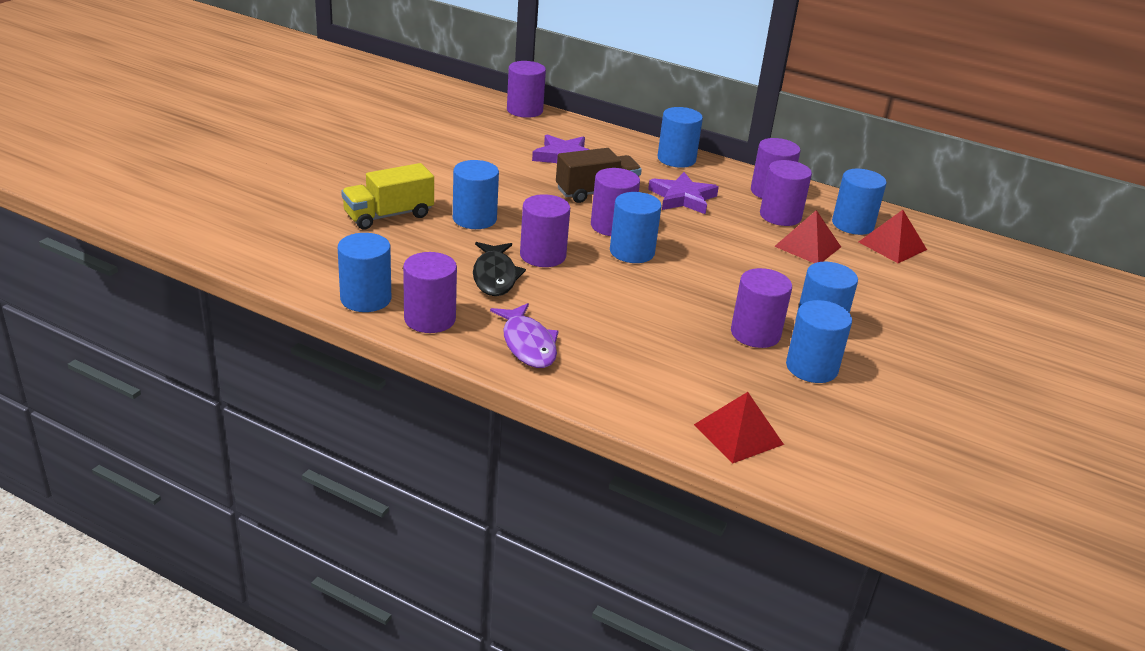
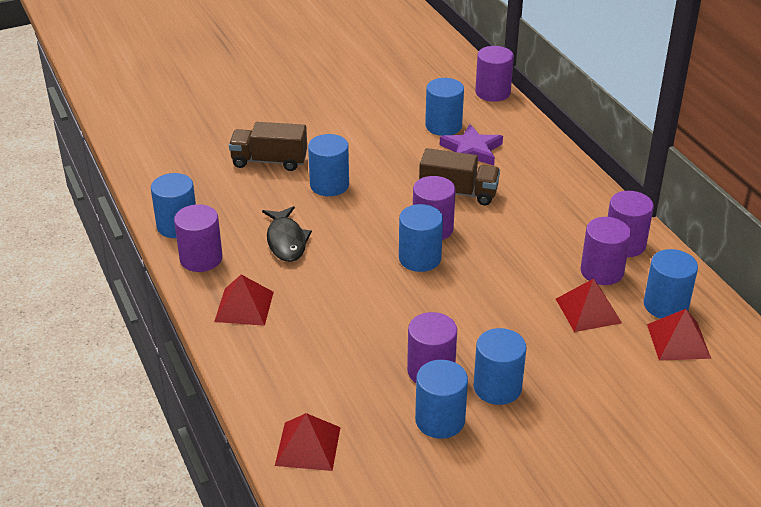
camera: 40 degrees right, 5 degrees up
(388, 215) = (269, 161): yellow truck -> brown truck
(495, 276) = (286, 241): black fish -> black fish turned 45 degrees counterclockwise
(528, 344) = (244, 306): purple fish -> red pyramid
(543, 255) = (343, 236): purple cylinder -> none
(676, 159) = (574, 182): blue cylinder -> blue cylinder (443, 126)
(682, 198) = (529, 223): purple star -> none

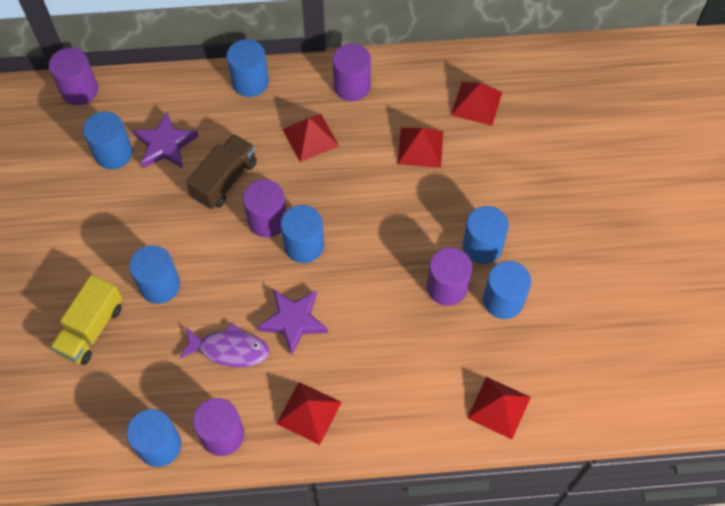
camera: 70 degrees left, 25 degrees up
(269, 161) = (91, 329): brown truck -> yellow truck
(286, 241) = (229, 349): black fish -> purple fish
(335, 272) = (293, 321): none -> purple star
(543, 232) = (310, 137): none -> red pyramid
(602, 271) = (378, 117): purple cylinder -> none
(665, 305) = (435, 92): blue cylinder -> blue cylinder (250, 82)

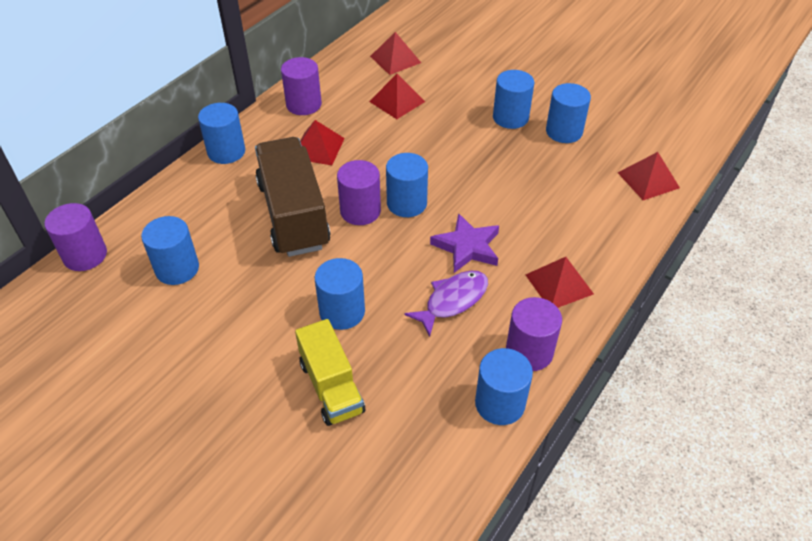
camera: 50 degrees left, 15 degrees down
(165, 145) = (214, 231): purple star -> none
(224, 180) = (293, 215): brown truck -> brown truck, size x1.61
(447, 287) = (525, 151): purple cylinder -> none

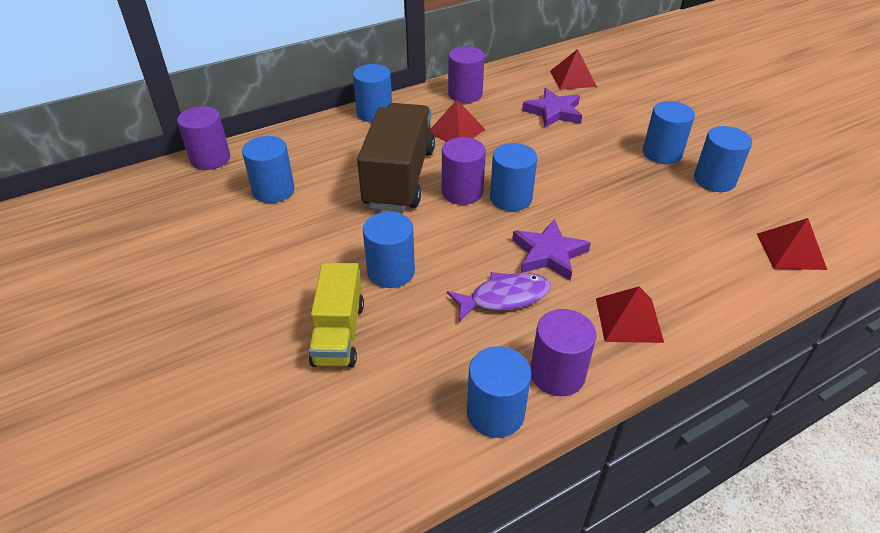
camera: 25 degrees right, 5 degrees down
(397, 101) = (553, 112): red pyramid -> purple star

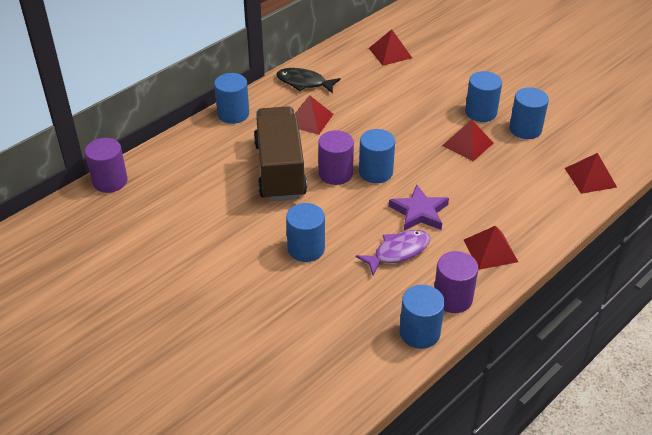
camera: 15 degrees left, 0 degrees up
(273, 190) = (180, 200): blue cylinder -> none
(339, 333) = (287, 302): yellow truck -> none
(465, 94) = (304, 83): purple cylinder -> black fish
(553, 112) = (384, 88): purple star -> none
(635, 185) = (468, 144): none -> red pyramid

